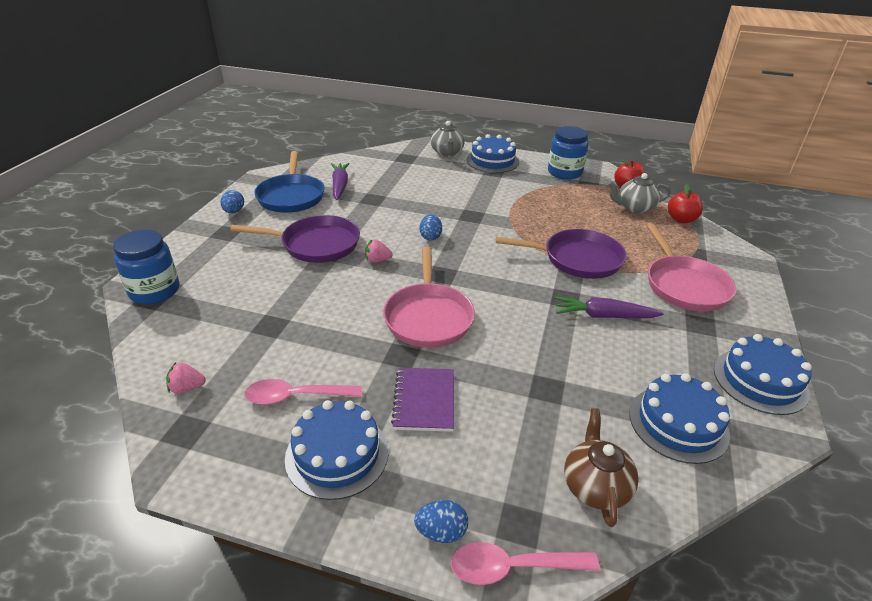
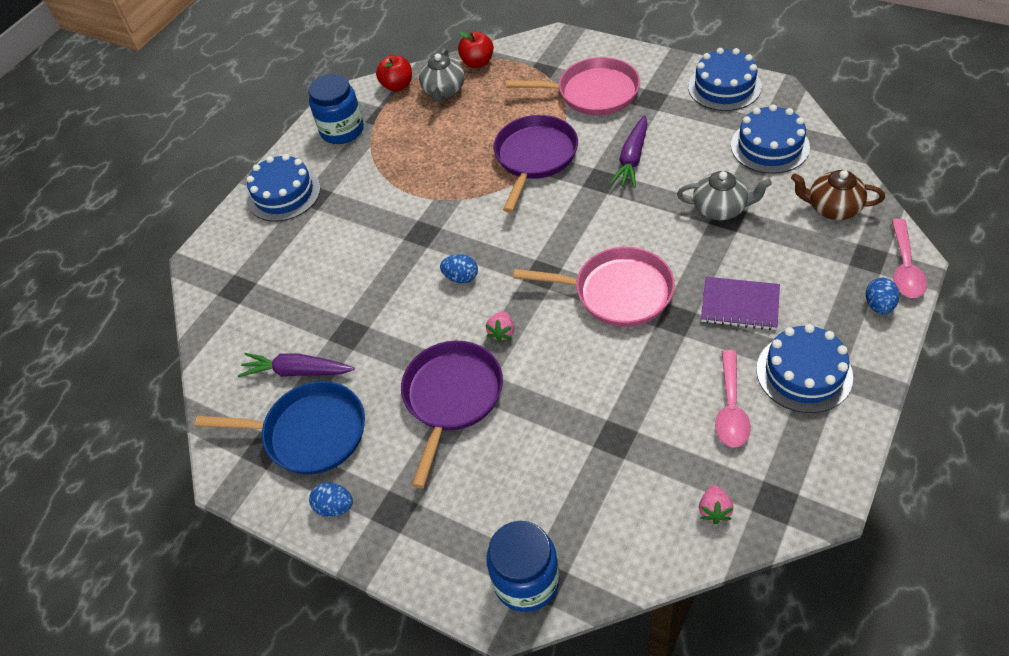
camera: 70 degrees left, 15 degrees up
(447, 153) = (239, 239): grey teapot -> grey teapot (720, 209)

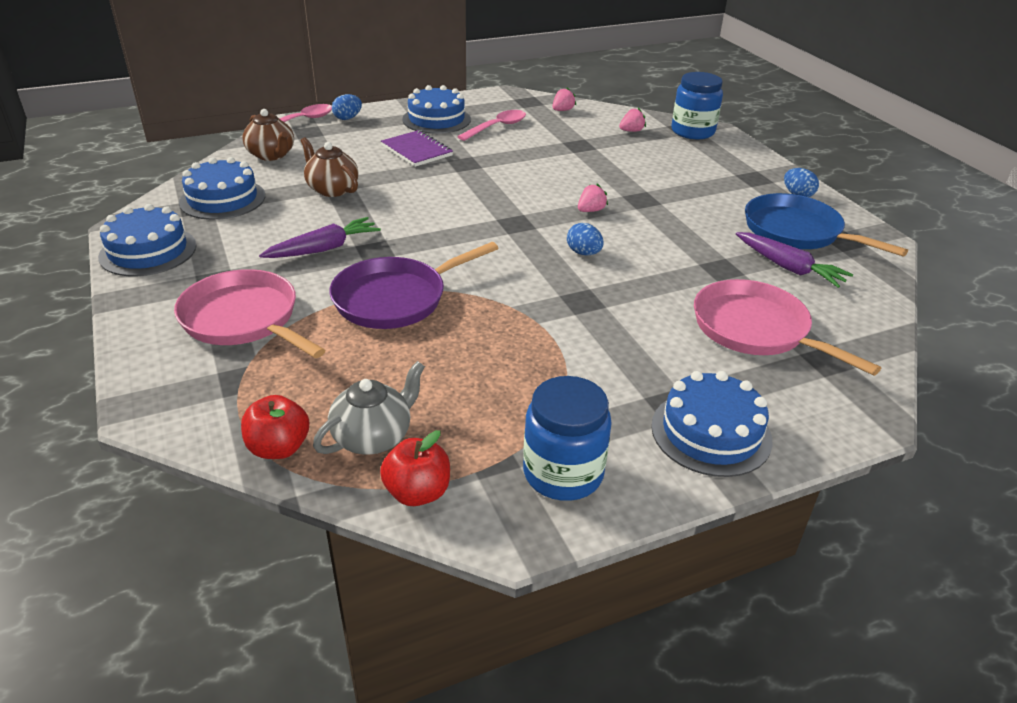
camera: 150 degrees left, 15 degrees down
(452, 397) = (666, 200): purple pan -> none
(593, 520) = (631, 131): none -> pink strawberry
(617, 292) = (479, 189): pink pan -> pink pan (756, 329)
(720, 209) = (332, 189): grey teapot -> brown teapot

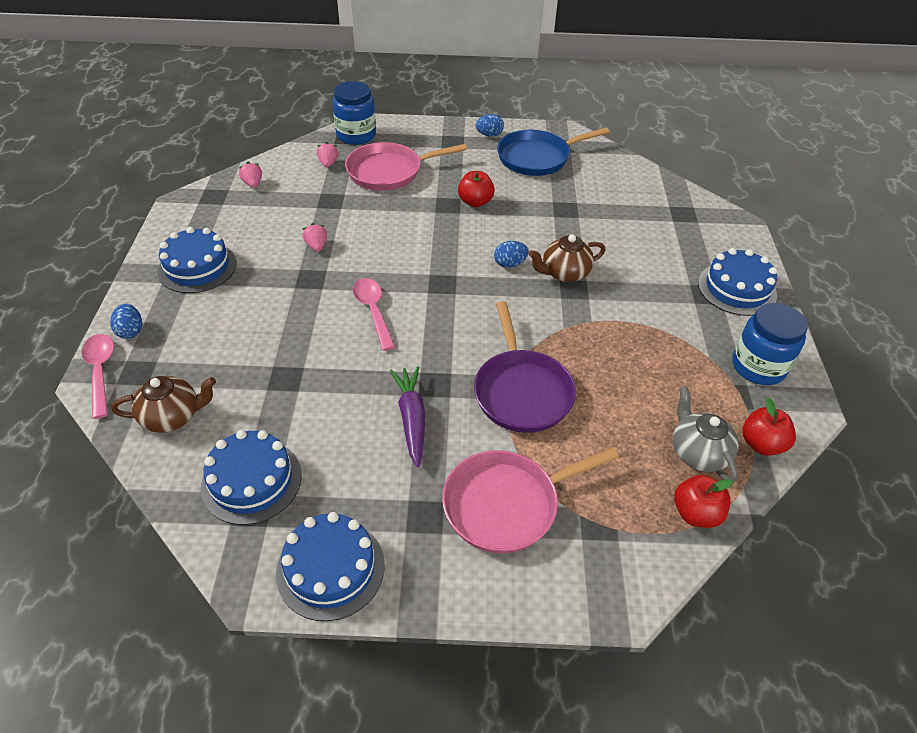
camera: 65 degrees left, 10 degrees up
(332, 189) = (294, 385): brown teapot -> brown teapot (564, 273)
(417, 150) = (257, 301): purple notebook -> none
(497, 127) = (252, 234): pink spoon -> pink spoon (373, 311)
(591, 210) = (448, 236): pink strawberry -> pink strawberry (316, 246)
(665, 212) = (475, 202): none -> red apple
(756, 329) = (642, 226): pink pan -> pink pan (389, 172)
(788, 268) = (579, 181): purple carrot -> none

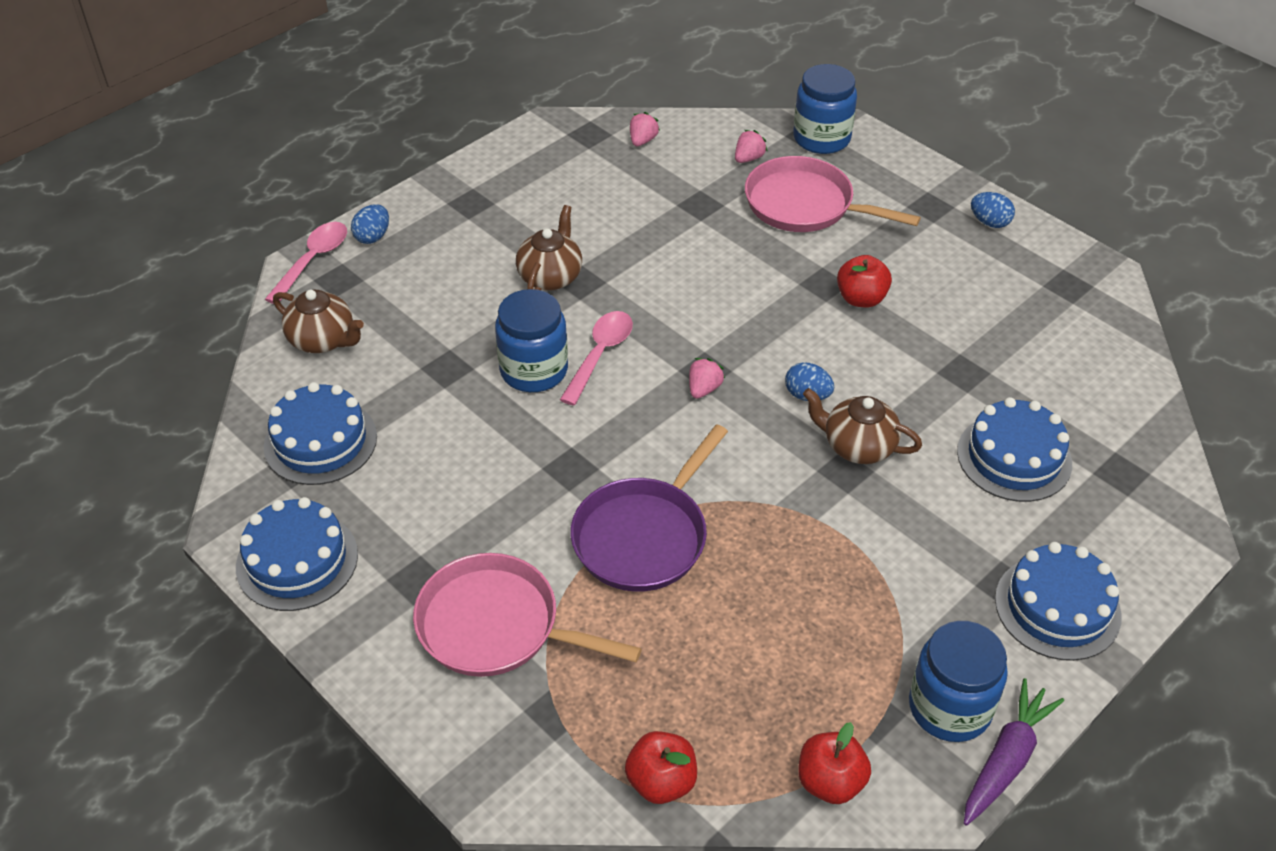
camera: 45 degrees right, 0 degrees up
(197, 267) = (492, 205): blue cake -> blue cake (1014, 457)
(288, 286) = (550, 276): none -> brown teapot
(316, 246) = (626, 249): pink strawberry -> pink strawberry (704, 389)
(344, 344) = (534, 370): none -> blue jar
(411, 419) = (509, 485): purple carrot -> purple carrot (1006, 759)
(537, 157) = (1015, 286): blue pan -> none
(698, 452) = (745, 732): grey teapot -> none

